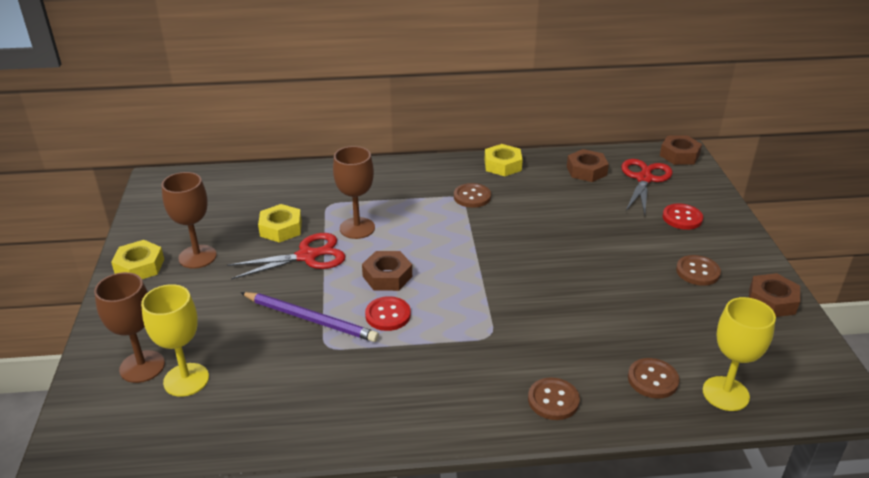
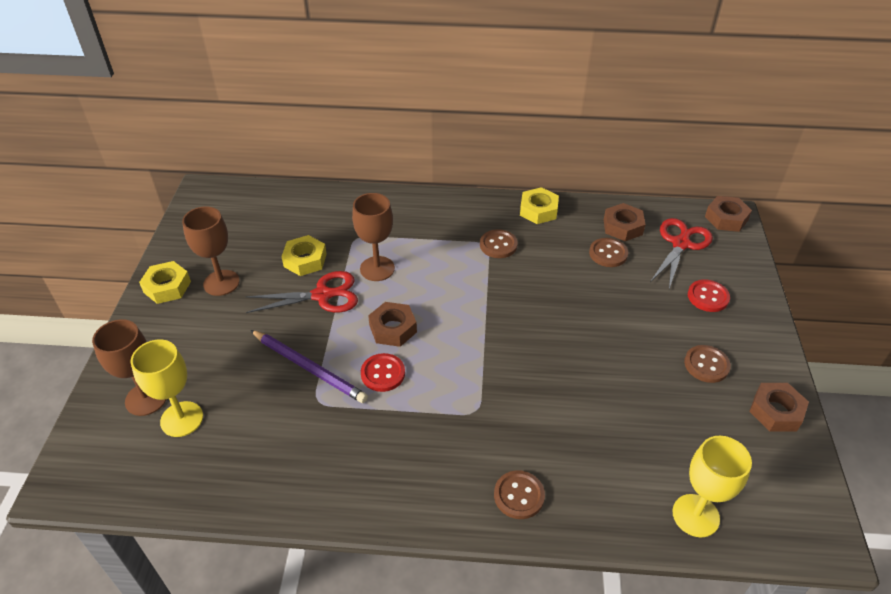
camera: 10 degrees right, 10 degrees up
(652, 380) = (625, 487): brown button -> brown button (608, 254)

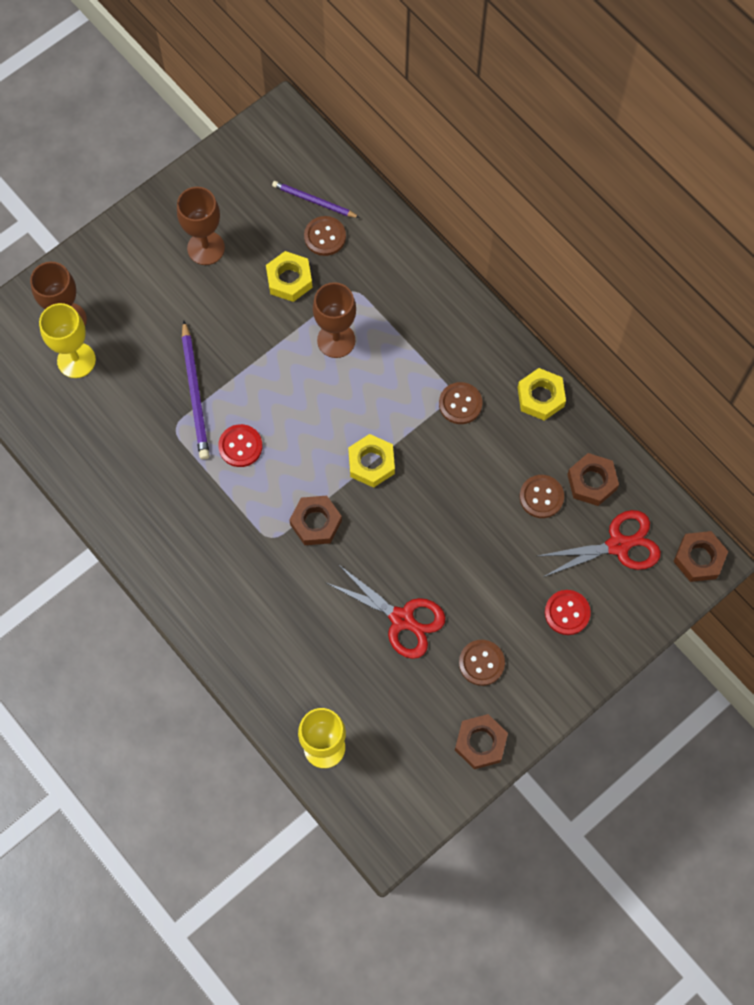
camera: 45 degrees right, 25 degrees up
(167, 287) = (163, 217): yellow nut -> yellow nut (371, 463)
(274, 213) = (314, 201): none -> purple pencil
(322, 295) = (268, 330): red scissors -> red scissors (402, 619)
(393, 329) = (288, 412): brown nut -> brown nut (316, 522)
(519, 495) = (229, 624): brown button -> brown button (325, 237)

